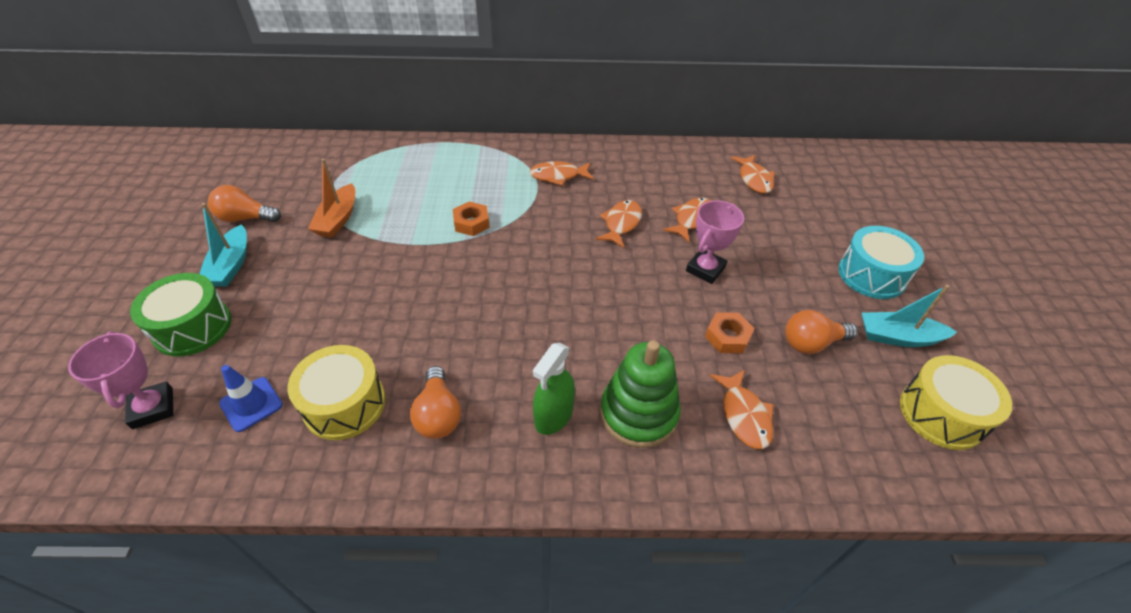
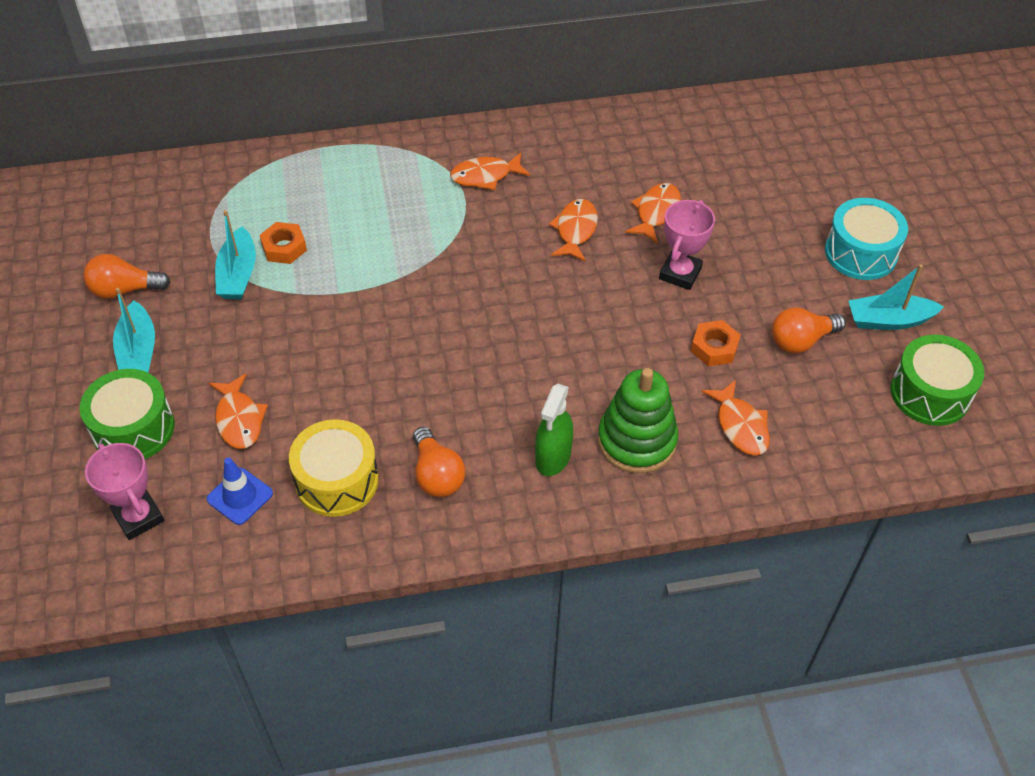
camera: 10 degrees left, 5 degrees up
(338, 219) = (238, 274): orange boat -> turquoise boat
(471, 223) = (400, 255): orange nut -> orange nut (284, 247)
(754, 179) = (721, 146): orange fish -> orange fish (239, 419)
(941, 414) = (930, 393): yellow drum -> green drum

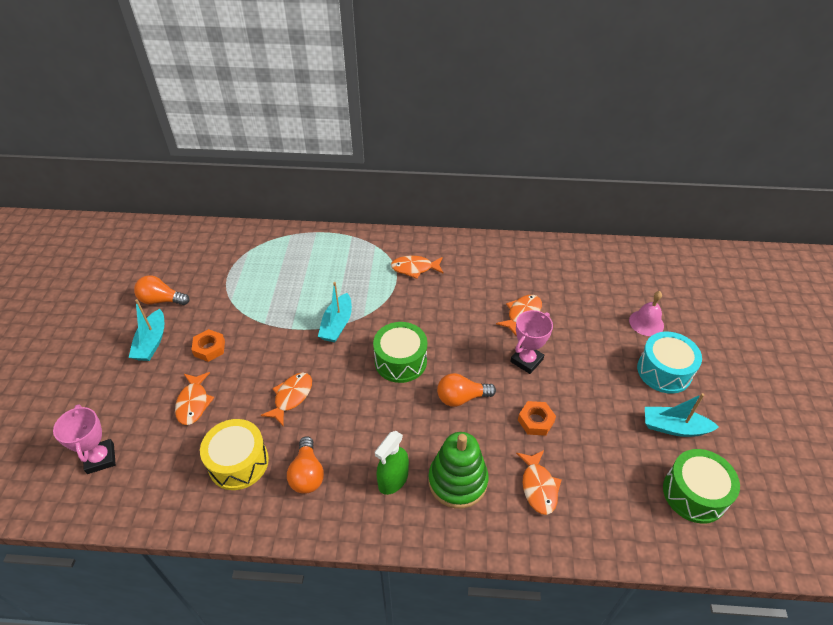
camera: 15 degrees right, 5 degrees down
(133, 428) = (125, 394): green drum -> green drum (400, 361)
(238, 274) = (234, 304): turquoise boat -> turquoise boat (337, 324)
(240, 496) = (171, 459): blue traffic cone -> none
(284, 247) = (269, 292): orange nut -> orange nut (209, 348)
(575, 230) = (462, 316): orange fish -> orange fish (291, 397)
(801, 340) = (602, 429): orange light bulb -> orange light bulb (461, 398)
(823, 194) = (646, 323): none -> pink bell

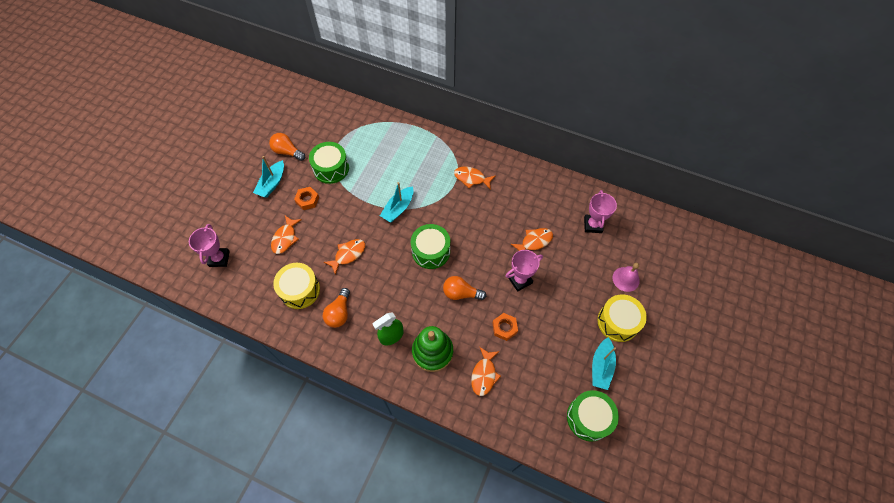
camera: 20 degrees right, 15 degrees up
(229, 304) = (331, 168): none -> green drum
(579, 278) = (593, 225): none -> pink trophy
(664, 371) = (618, 322): turquoise drum -> yellow drum
(674, 427) = (601, 367): turquoise boat -> turquoise boat turned 105 degrees counterclockwise

